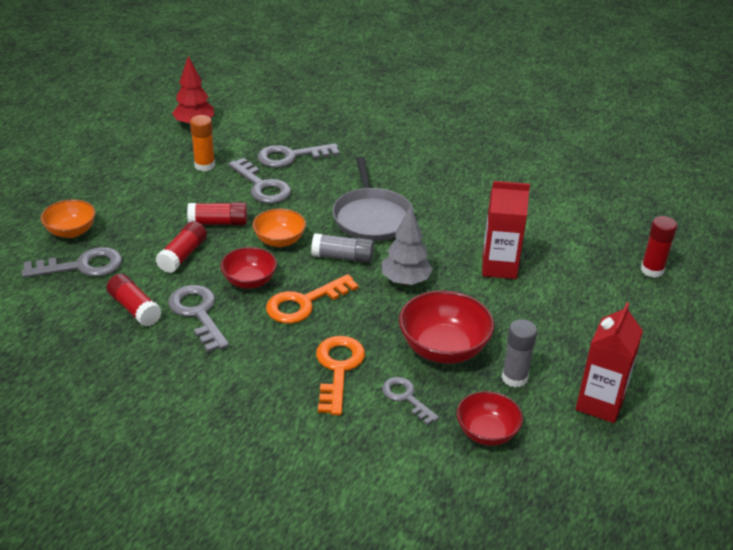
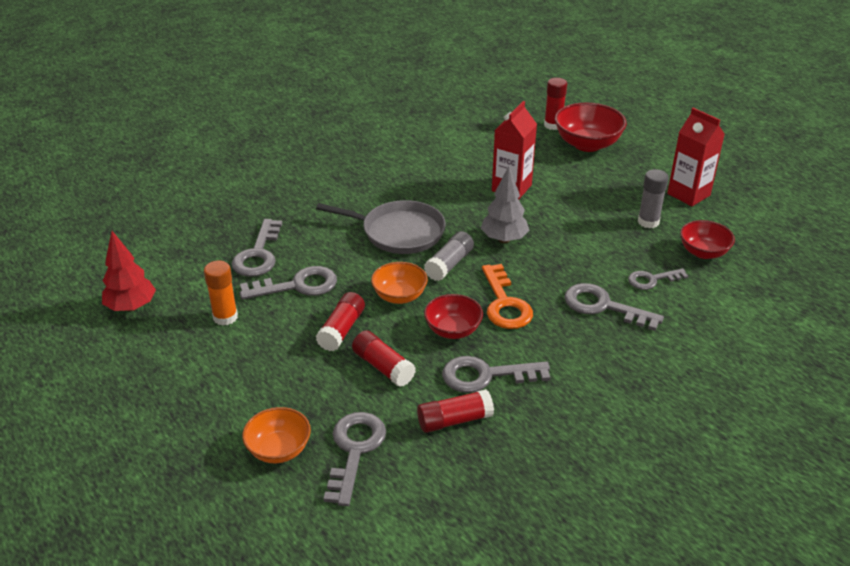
camera: 65 degrees left, 0 degrees up
(338, 369) = (603, 306): orange key -> grey key
(443, 348) = (600, 245): red bowl -> red bowl (587, 144)

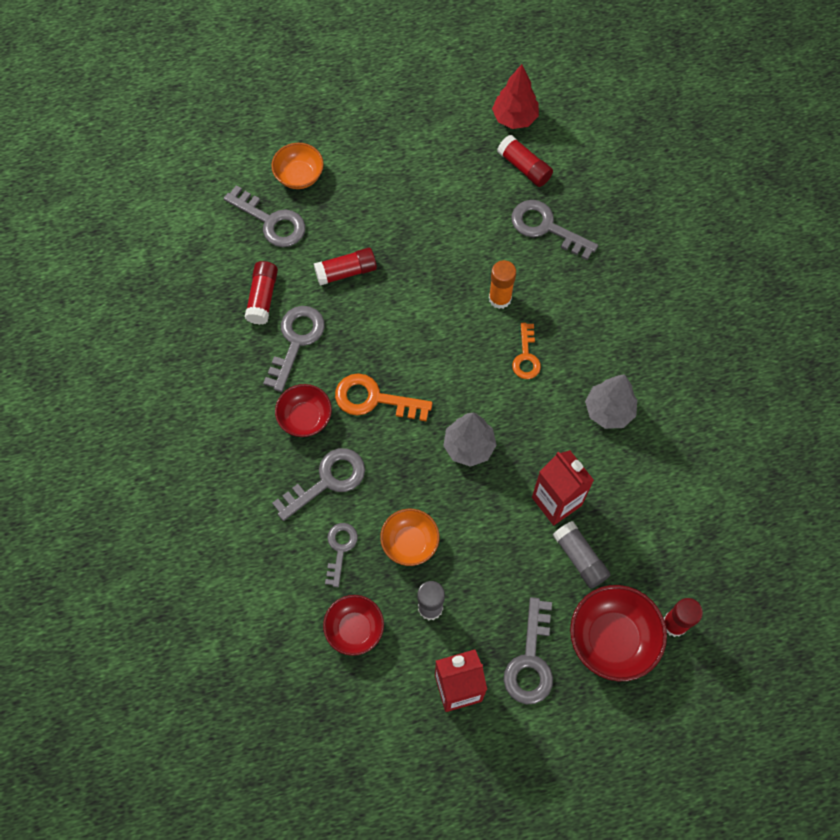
camera: 115 degrees right, 30 degrees up
(225, 317) = (467, 180): orange glue stick -> orange glue stick (500, 298)
(298, 286) = (483, 244): grey key -> grey key (530, 661)
(341, 330) = (406, 258): red glue stick -> red glue stick (524, 167)
(399, 232) = (526, 357): grey pan -> orange key
(399, 296) = (428, 318): orange bowl -> orange bowl (410, 542)
(417, 183) = (609, 411): none -> grey tree
(449, 264) = (453, 379): grey glue stick -> grey glue stick (579, 558)
(453, 330) = (362, 341): red bowl -> red bowl (305, 418)

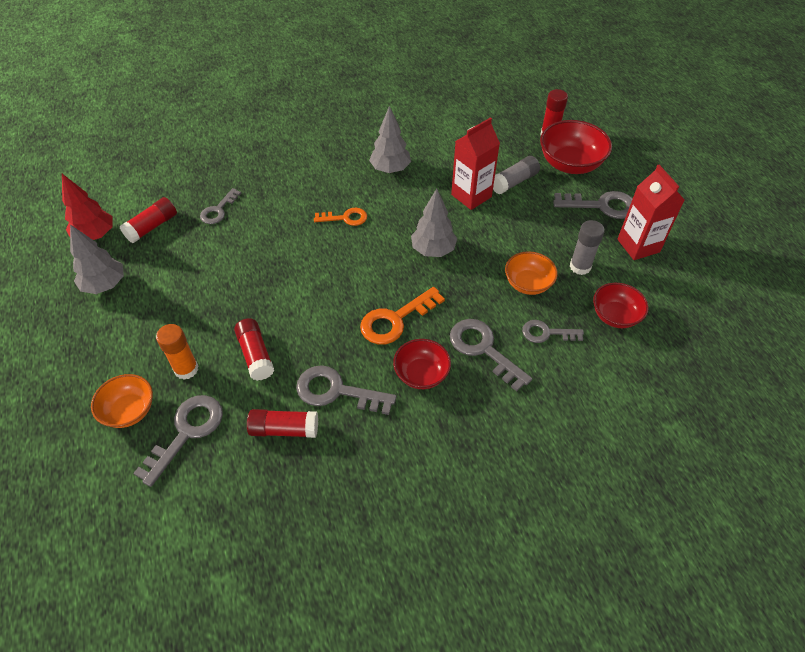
camera: 95 degrees left, 15 degrees down
(374, 399) = (395, 320): orange key -> orange key turned 45 degrees clockwise
(446, 136) = (105, 285): none -> grey tree
(500, 298) = (289, 237): orange glue stick -> orange glue stick (186, 369)
(546, 227) = (218, 210): grey key -> grey key, size x0.64

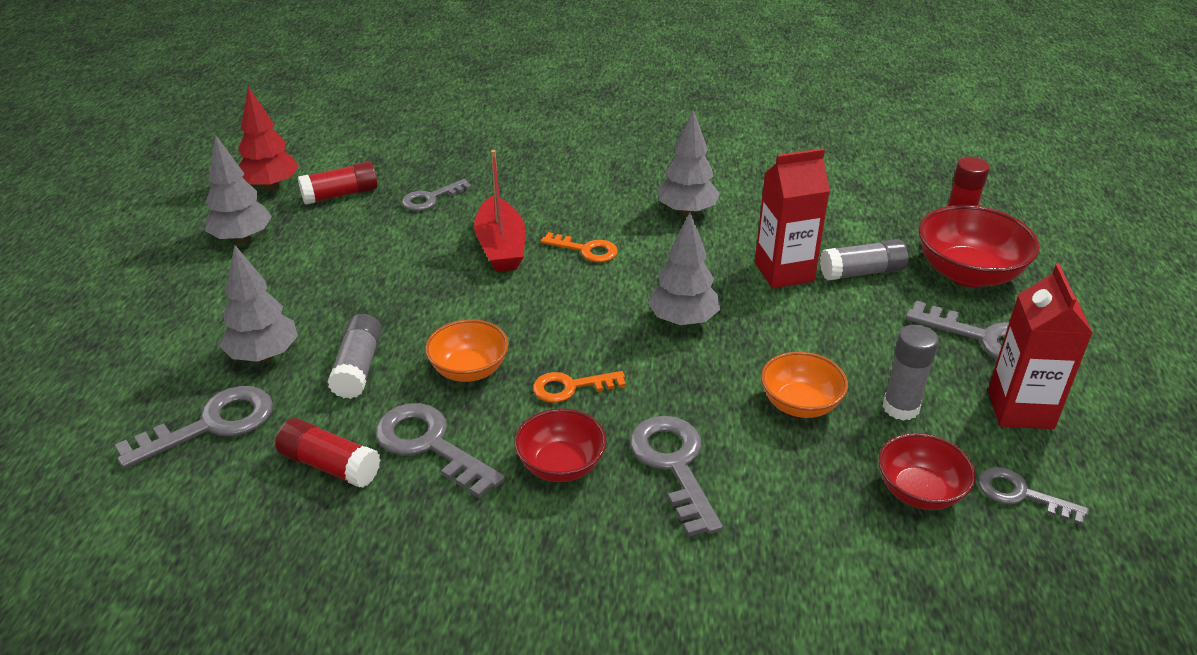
camera: 25 degrees right, 15 degrees down
(129, 411) = (166, 378): orange bowl -> orange bowl (469, 370)
(186, 369) = (264, 355): orange glue stick -> grey tree
(256, 355) = (358, 368): red glue stick -> grey glue stick
(290, 233) = (501, 247): none -> red boat
(395, 320) = (570, 387): orange key -> orange key, size x0.64
(546, 333) = (788, 477): grey key -> grey key (1021, 494)

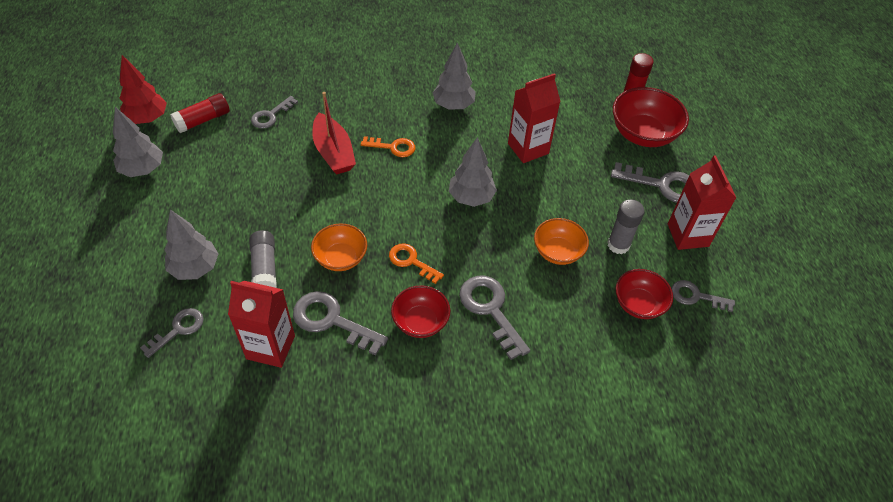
camera: 15 degrees left, 15 degrees up
(212, 425) = (178, 329): grey key -> grey key, size x0.64
(330, 465) = (270, 347): red glue stick -> red carton
(570, 387) = (411, 261): orange key -> orange key turned 60 degrees clockwise
(861, 272) = (577, 142): grey glue stick -> none

